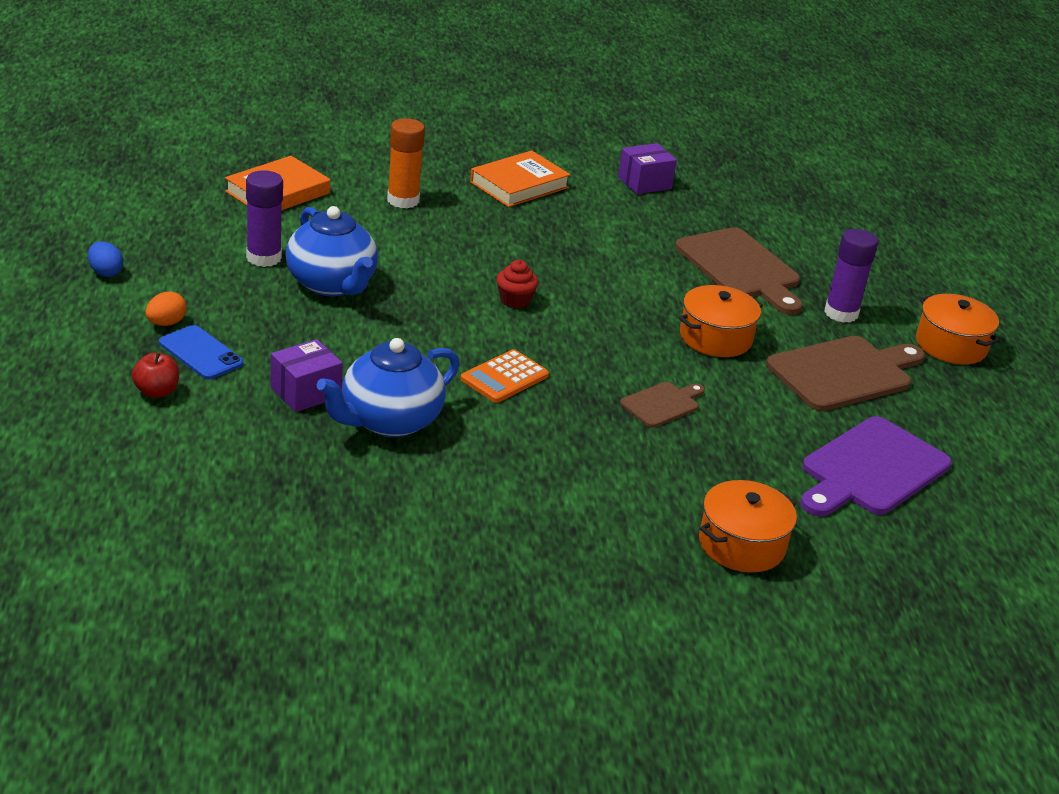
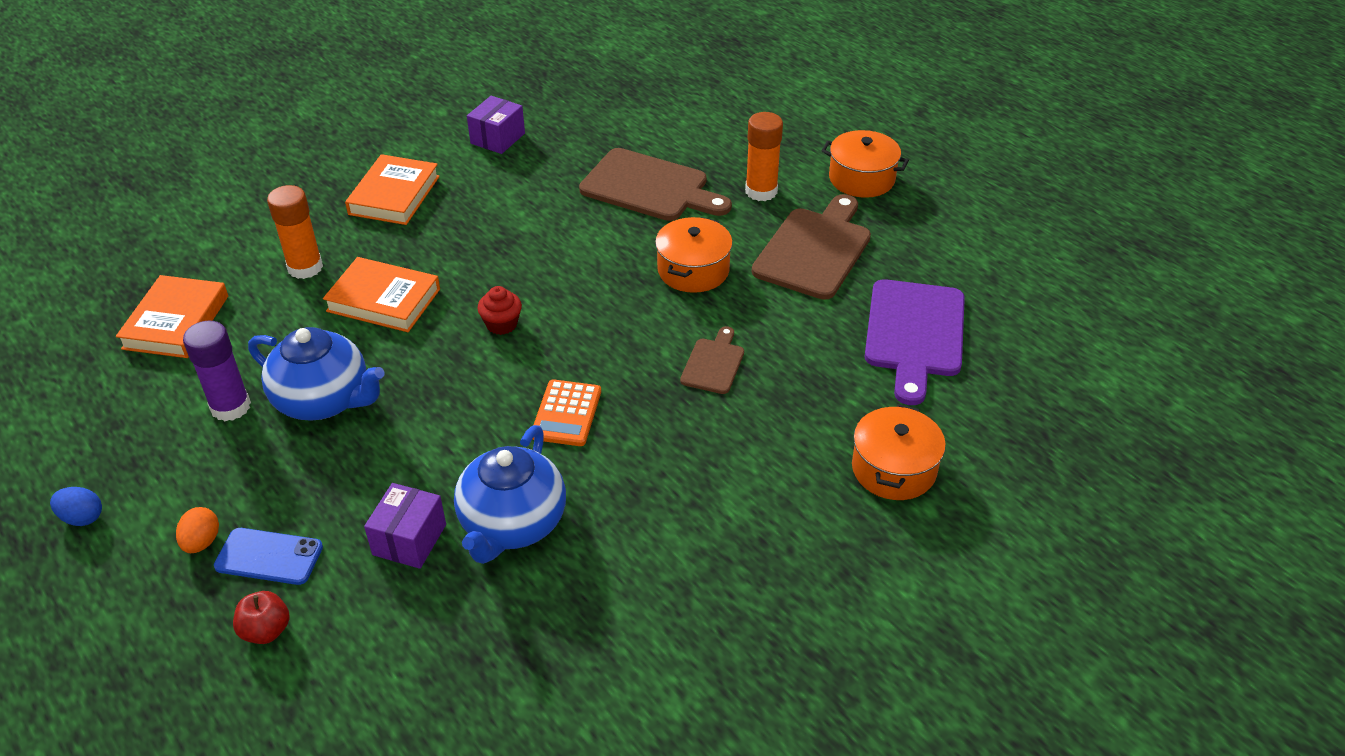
camera: 30 degrees left, 10 degrees up
(440, 245) = (383, 300): none -> orange book
(841, 313) = (761, 191): purple glue stick -> orange glue stick

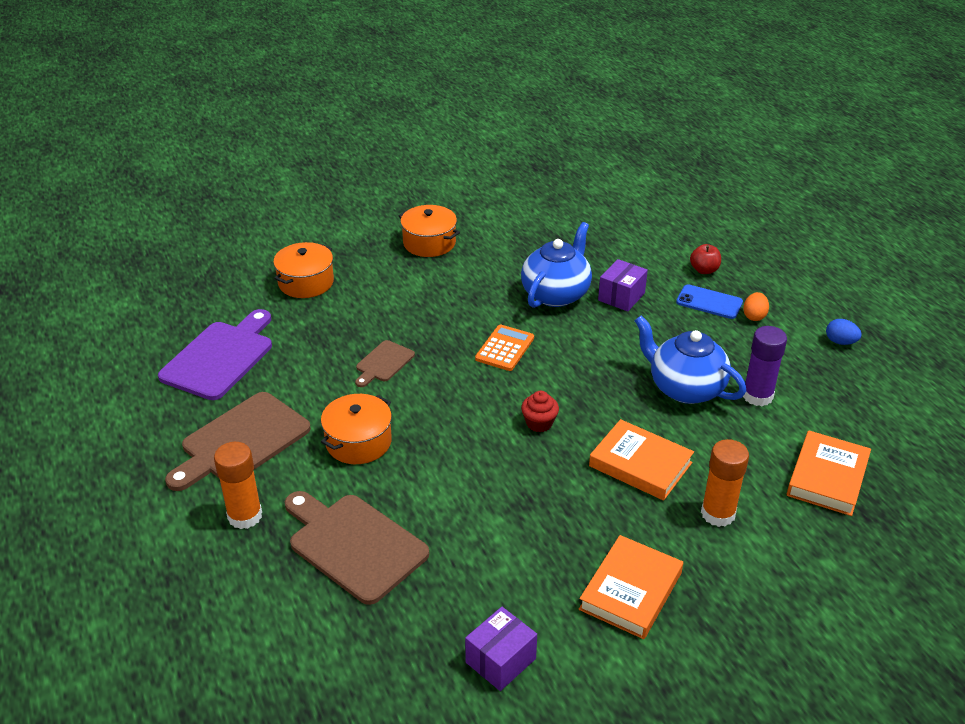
camera: 165 degrees left, 5 degrees down
(861, 179) = (135, 511): orange pot -> orange pot (429, 243)

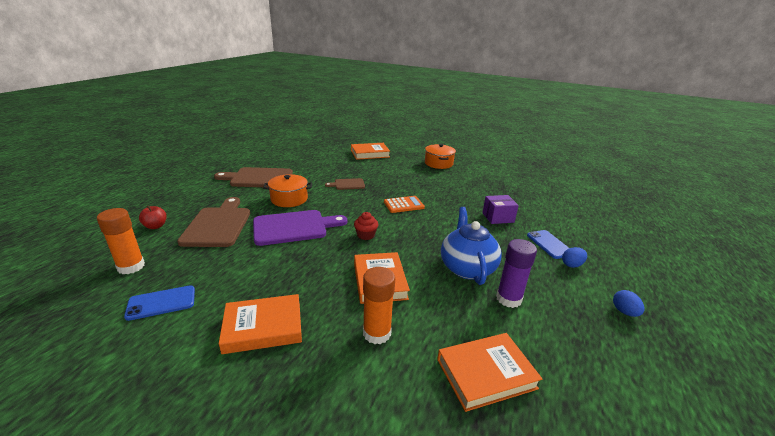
camera: 45 degrees right, 10 degrees down
(220, 357) = (302, 157): purple cutting board -> purple cutting board (294, 227)
(245, 516) = (213, 196): orange glue stick -> orange glue stick (131, 267)
(306, 282) = (370, 154): orange pot -> orange book
(500, 660) = (161, 303): purple box -> blue phone
(556, 294) = (464, 201): blue teapot -> none
(704, 270) = (569, 231): red apple -> red apple (155, 226)
(754, 316) = (572, 265): orange egg -> blue egg

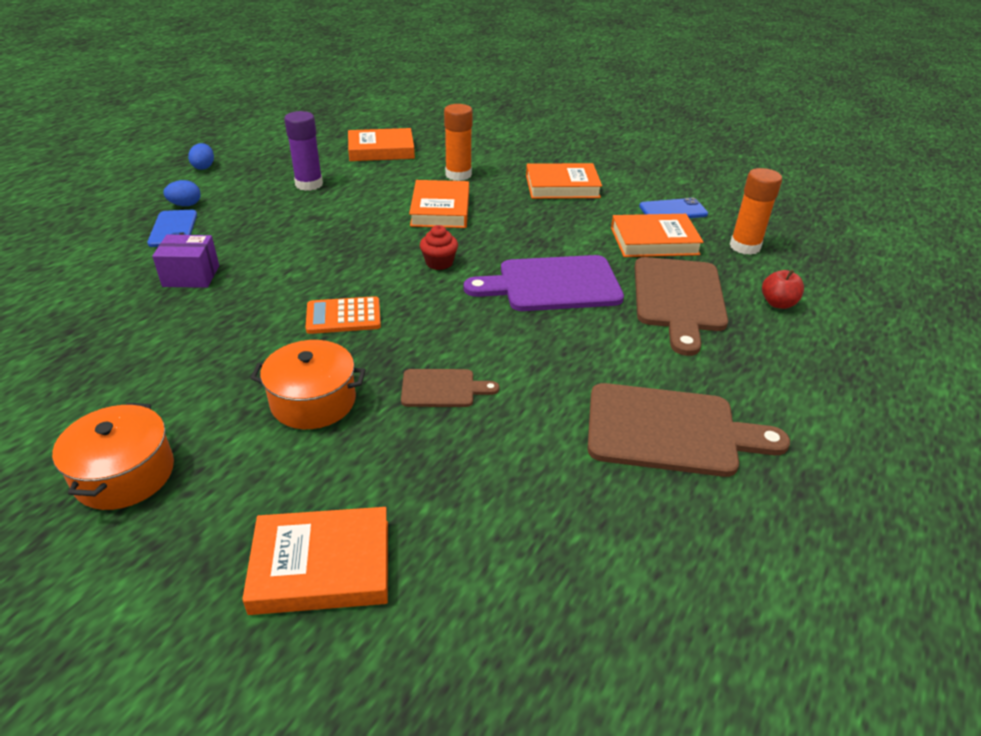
camera: 170 degrees left, 10 degrees up
(205, 265) = (654, 241): none -> orange book
(289, 199) = (574, 349): orange pot -> orange pot (313, 401)
(467, 268) = (325, 212): blue teapot -> none

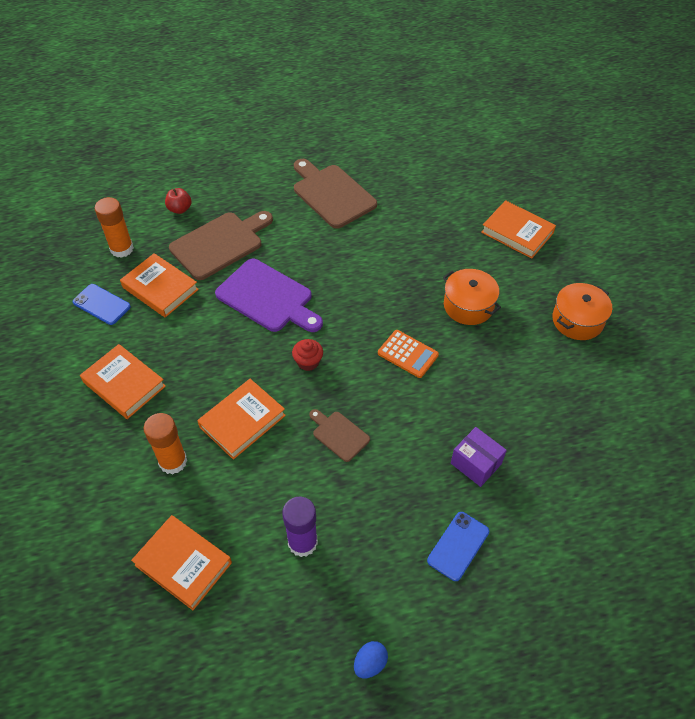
camera: 135 degrees left, 15 degrees up
(185, 205) = (428, 585): blue egg -> none
(442, 388) = (402, 273): brown cutting board -> brown cutting board (339, 435)

